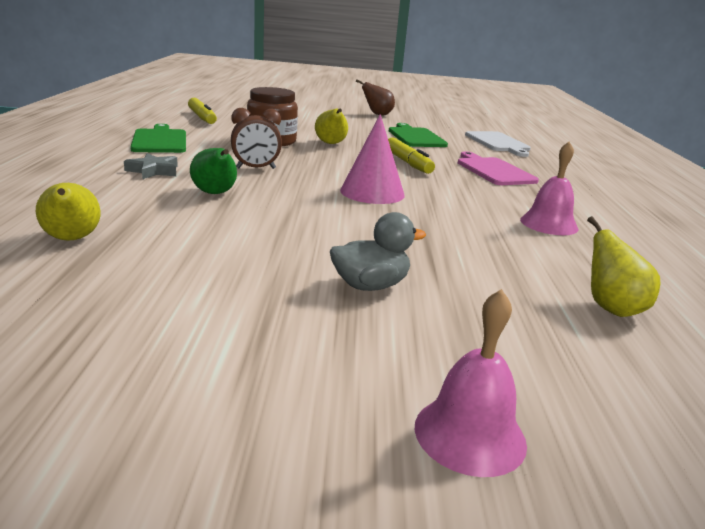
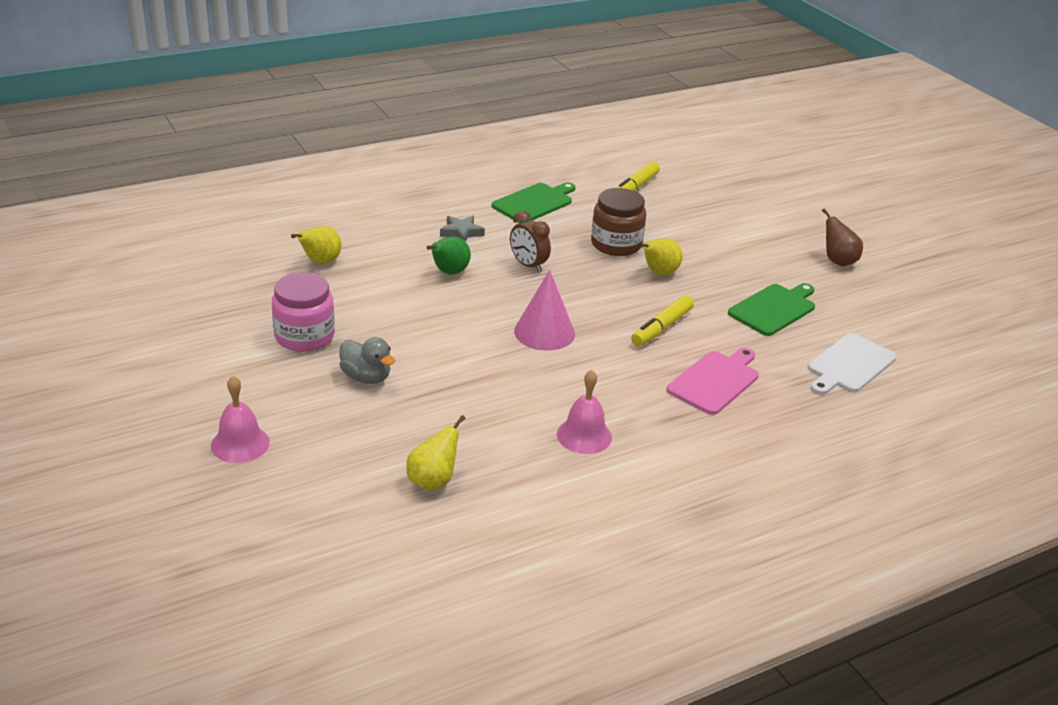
camera: 60 degrees right, 10 degrees up
(229, 297) = (304, 336): none -> pink jar

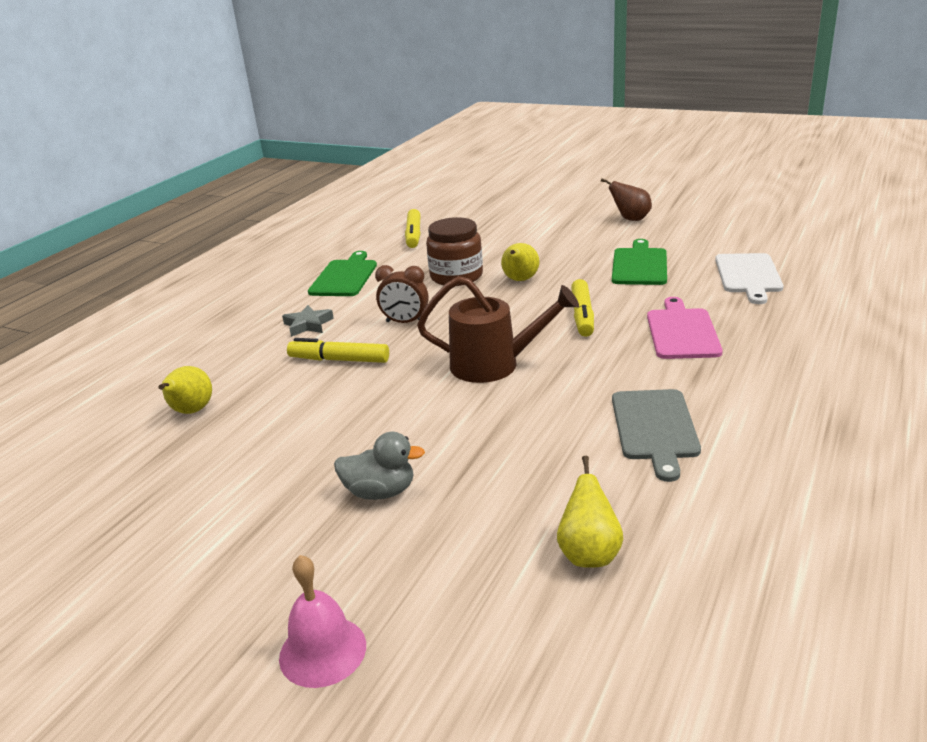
camera: 30 degrees left, 5 degrees down
(304, 336) = (259, 488): pink jar -> none
(449, 272) = (339, 360): green pear -> yellow marker
(544, 332) = (495, 365): pink cone -> brown watering can
(584, 435) = (654, 428): pink bell -> grey cutting board

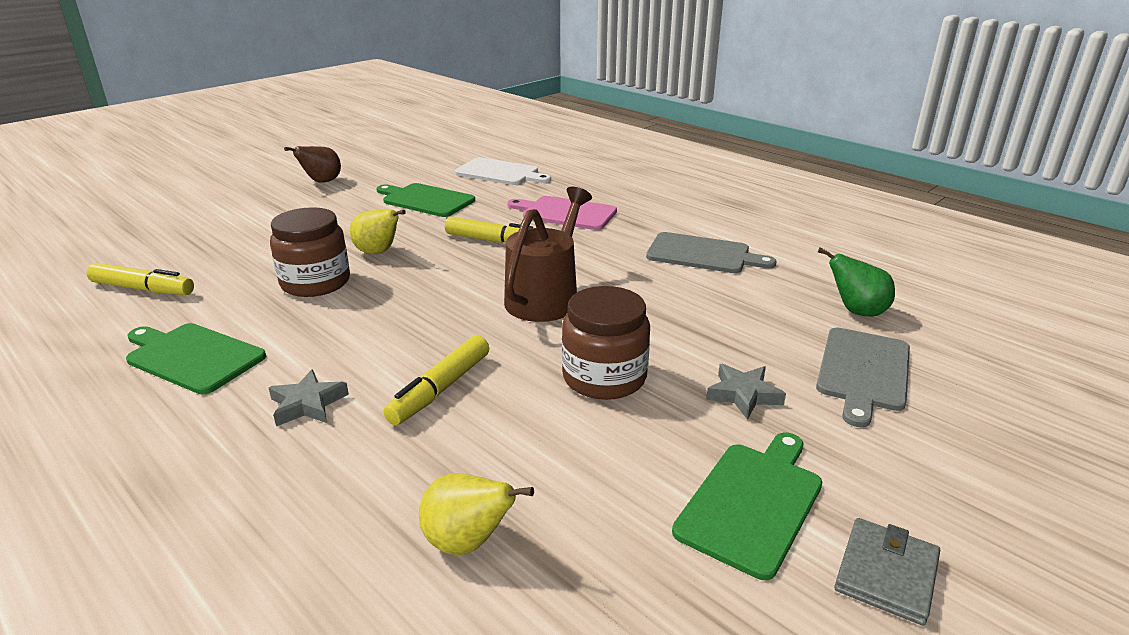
camera: 75 degrees left, 0 degrees up
(167, 587) = (886, 574): none -> grey wallet
(238, 514) = (752, 502): none -> green cutting board
(322, 651) = (979, 458): pink bell -> none
(380, 419) = (604, 377): none -> brown jar
(380, 492) = (743, 395): grey duck -> grey star
(405, 322) = (393, 331): brown clock -> none
(452, 564) = (863, 372): none -> grey cutting board
(589, 554) = (856, 311): yellow pear -> green pear

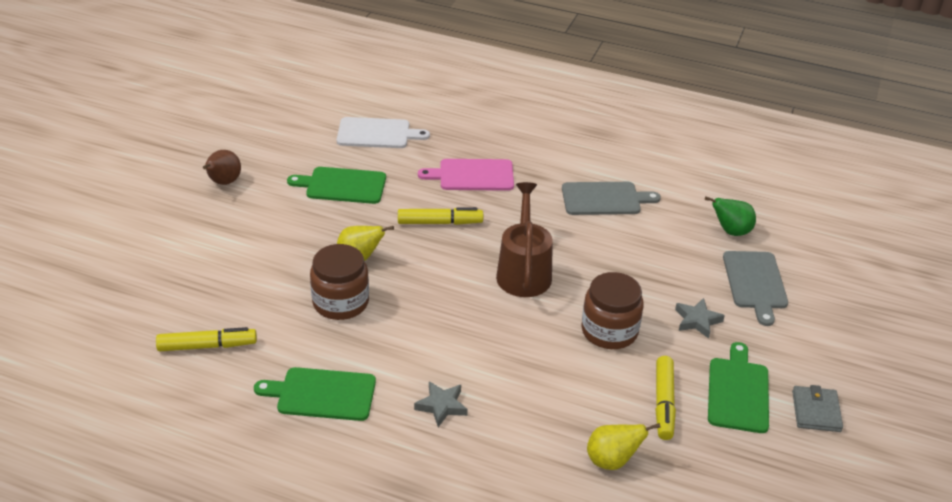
camera: 25 degrees left, 10 degrees up
(440, 389) = (516, 370): yellow marker -> yellow marker (664, 403)

